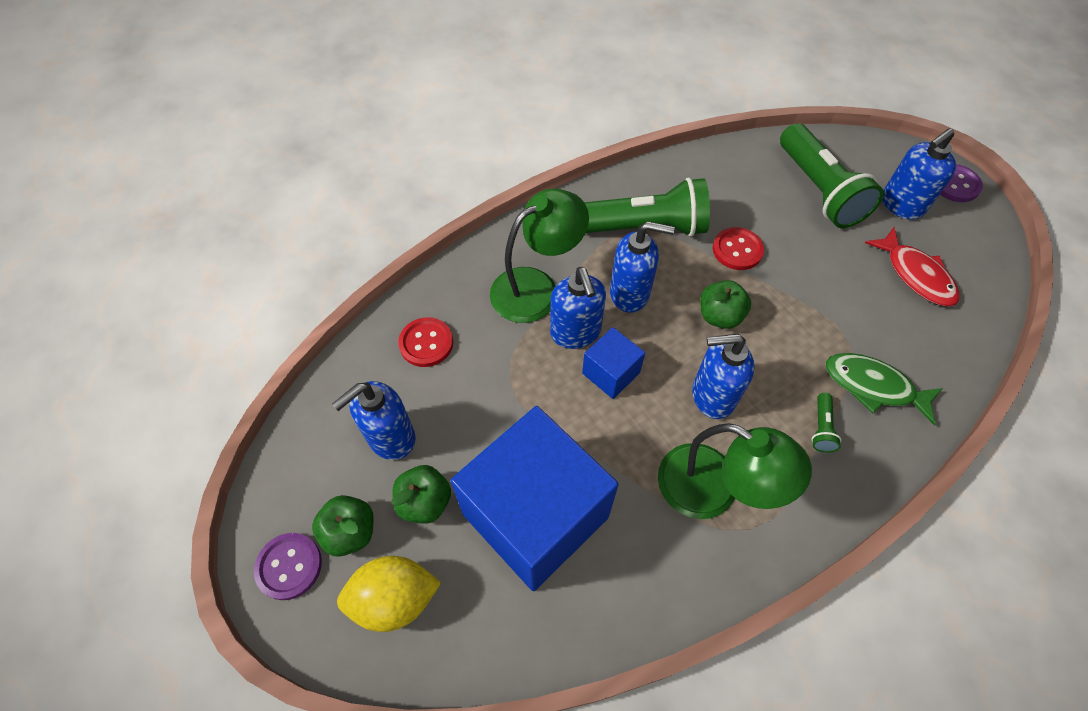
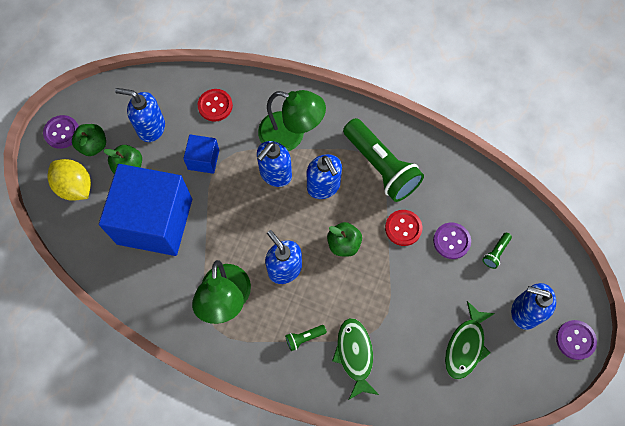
camera: 55 degrees right, 10 degrees up
(611, 373) = (262, 208): blue cube -> blue cube (203, 159)
(781, 218) = (451, 241): none -> purple button
(819, 190) = (495, 253): green flashlight -> green flashlight, size x0.40
(915, 275) = (465, 345): red fish -> green fish

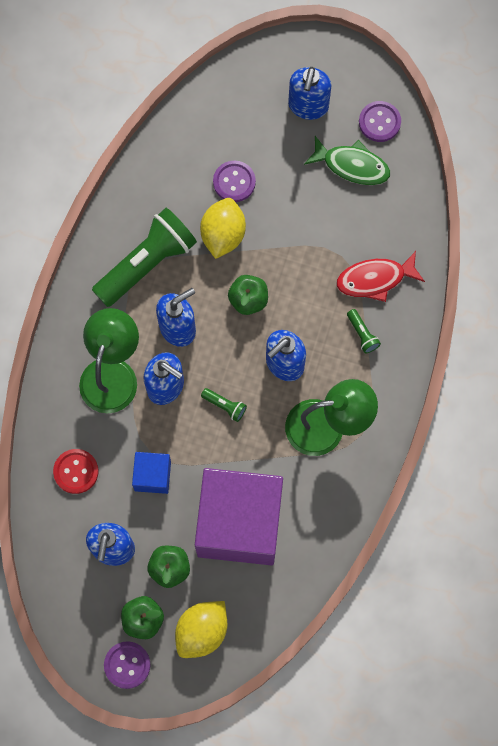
camera: 95 degrees left, 5 degrees up
(155, 221) = (239, 523): blue cube -> purple cube
(355, 355) = (375, 279): green fish -> red fish
(403, 228) = (223, 235): red button -> yellow lemon
(495, 253) = (244, 135): green flashlight -> green flashlight (225, 406)
(575, 340) = (333, 56): purple button -> purple button (379, 122)

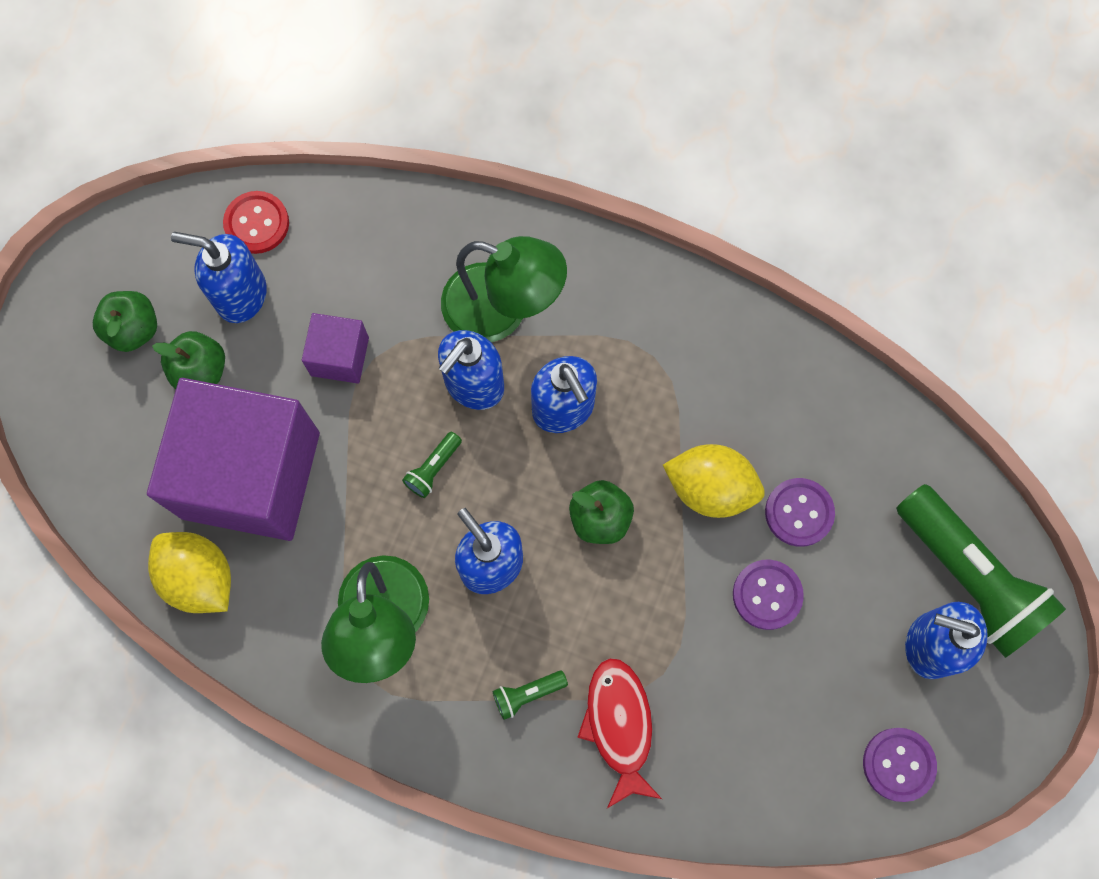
camera: 95 degrees right, 0 degrees up
(76, 471) = (360, 252): red button -> red button (257, 223)
(127, 665) = (74, 304): purple button -> purple button (767, 595)
(147, 263) = (670, 371): green flashlight -> green flashlight (968, 577)
(152, 476) = (340, 356): blue cube -> purple cube
(202, 631) = (102, 409): yellow lemon -> yellow lemon (199, 578)
(352, 165) = (821, 708): green fish -> none

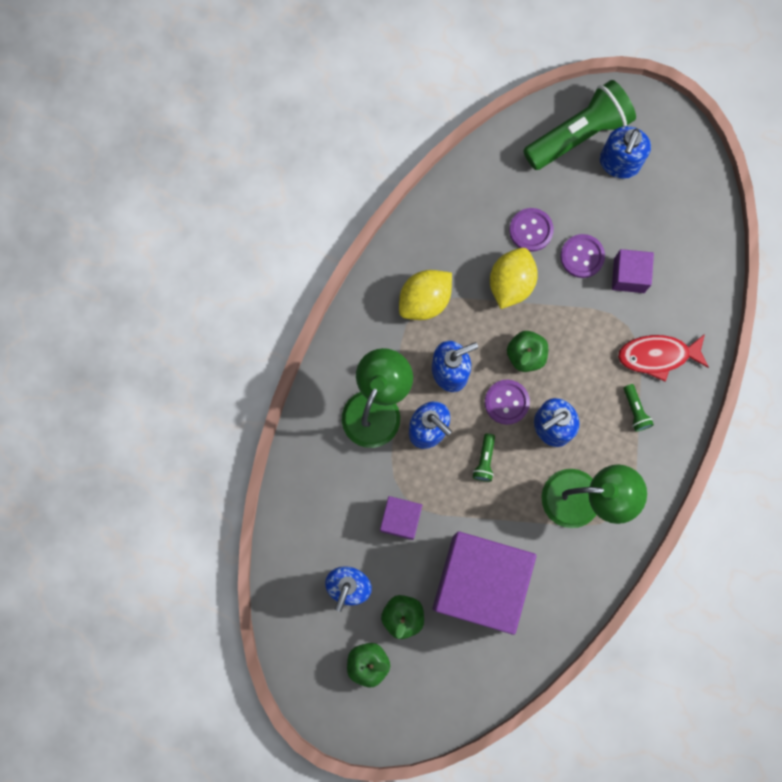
camera: 85 degrees left, 5 degrees up
(199, 578) = (548, 619): yellow lemon -> yellow lemon (425, 300)
(257, 223) = (296, 573): red button -> none
(433, 468) = (484, 460): green flashlight -> green flashlight turned 60 degrees clockwise
(745, 671) = (629, 275): none -> purple cube
(898, 764) = (689, 192): purple button -> purple button (506, 402)

